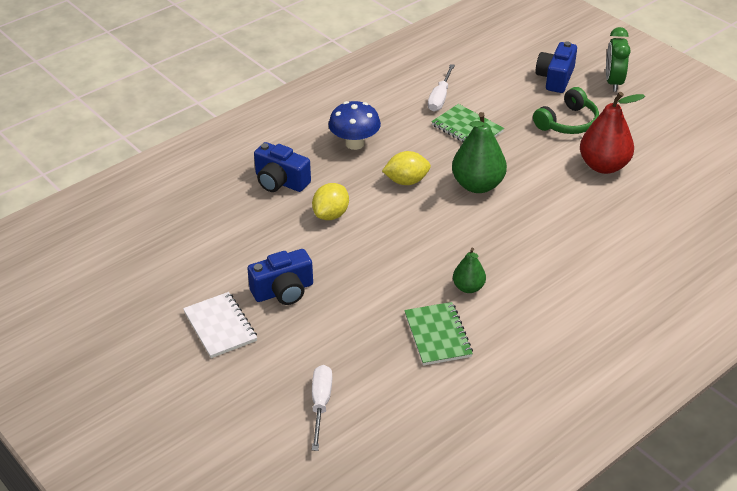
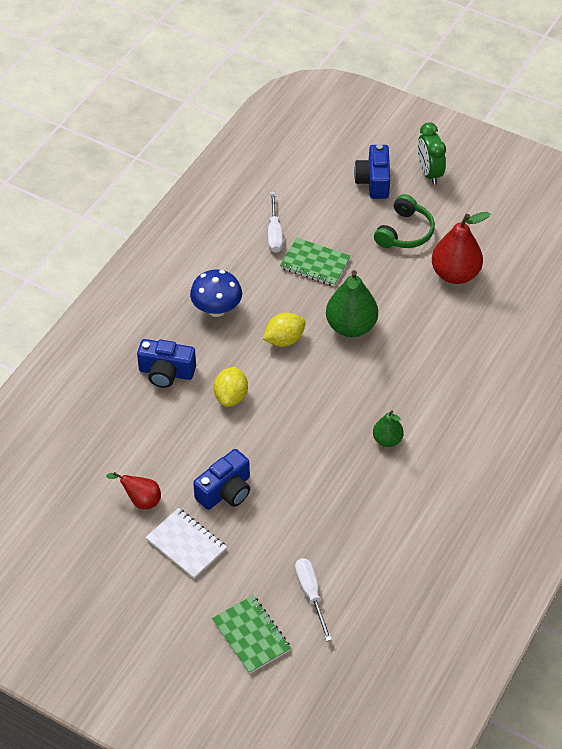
camera: 20 degrees left, 10 degrees up
(198, 278) = (141, 500): none -> red pear
(438, 335) = (381, 496): green notebook -> green notebook (251, 635)

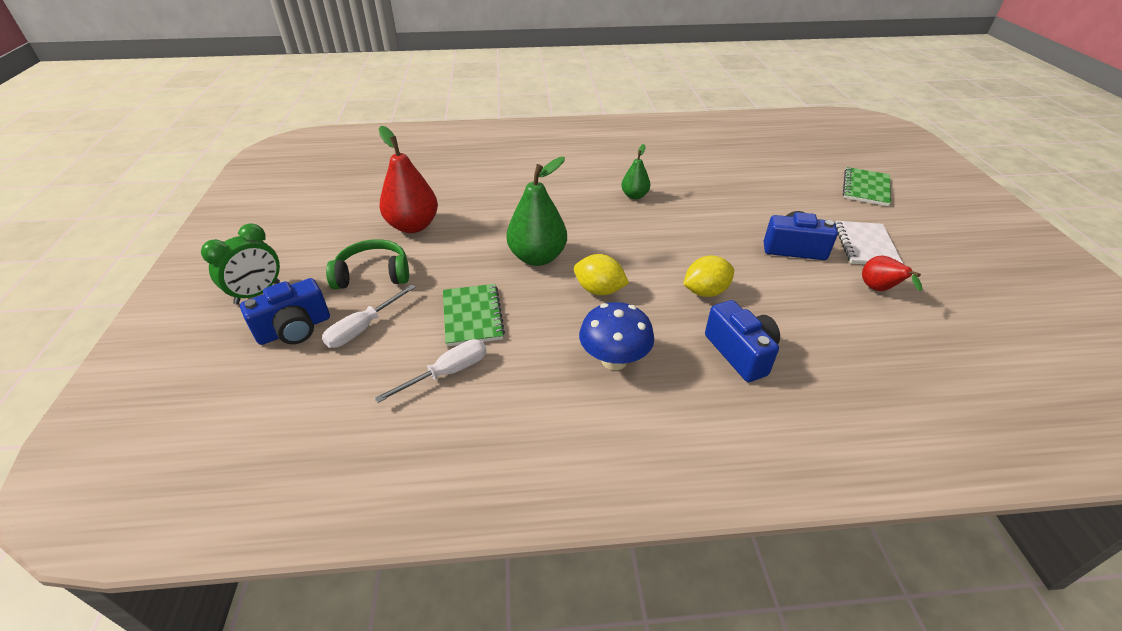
camera: 125 degrees left, 10 degrees down
(311, 594) = (799, 179): white screwdriver -> white screwdriver (363, 328)

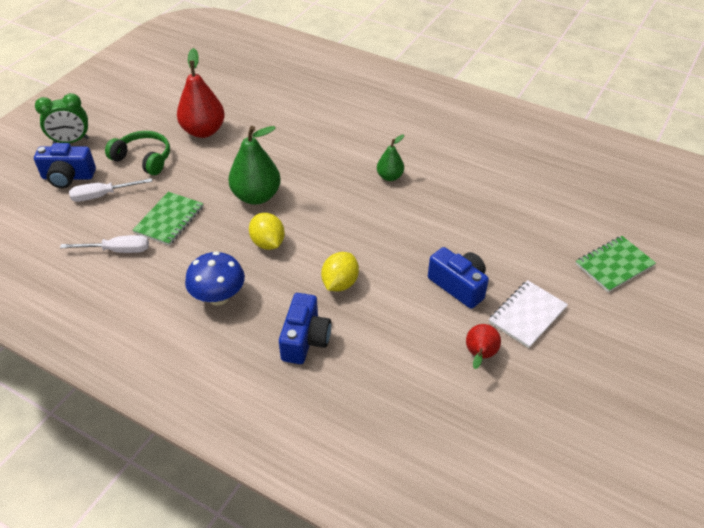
camera: 35 degrees right, 5 degrees up
(705, 292) = (340, 283): yellow lemon -> yellow lemon turned 75 degrees counterclockwise

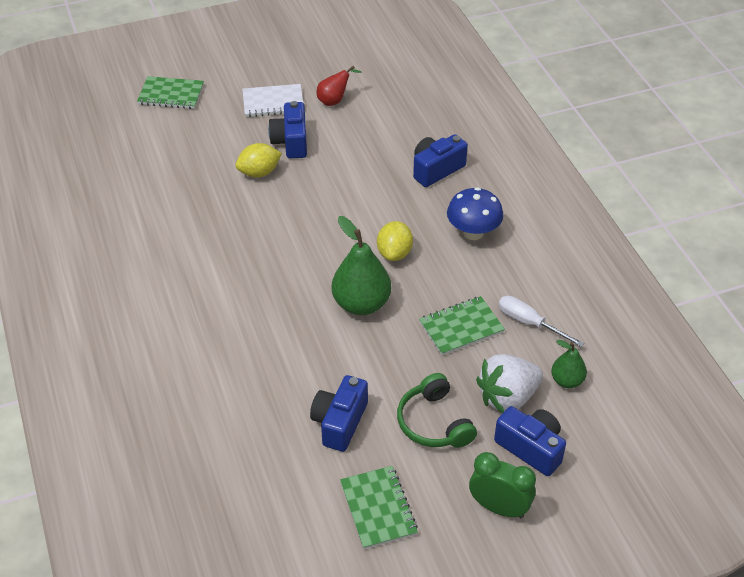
camera: 140 degrees left, 0 degrees up
(102, 195) = (507, 397): white screwdriver -> white strawberry
(144, 109) = (378, 508): none -> green notebook
(203, 131) = (339, 422): red pear -> blue camera
(340, 283) = (372, 190): yellow lemon -> yellow lemon (259, 173)
(389, 177) = (225, 251): green pear -> green pear (567, 381)

